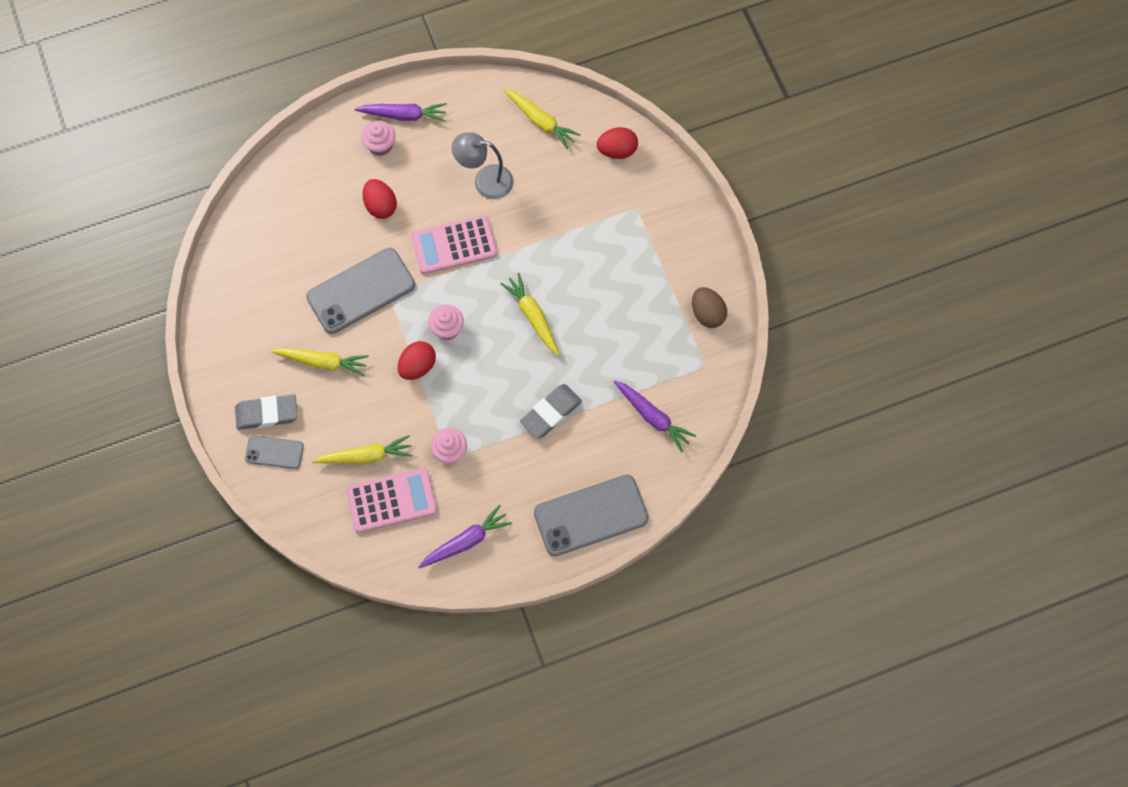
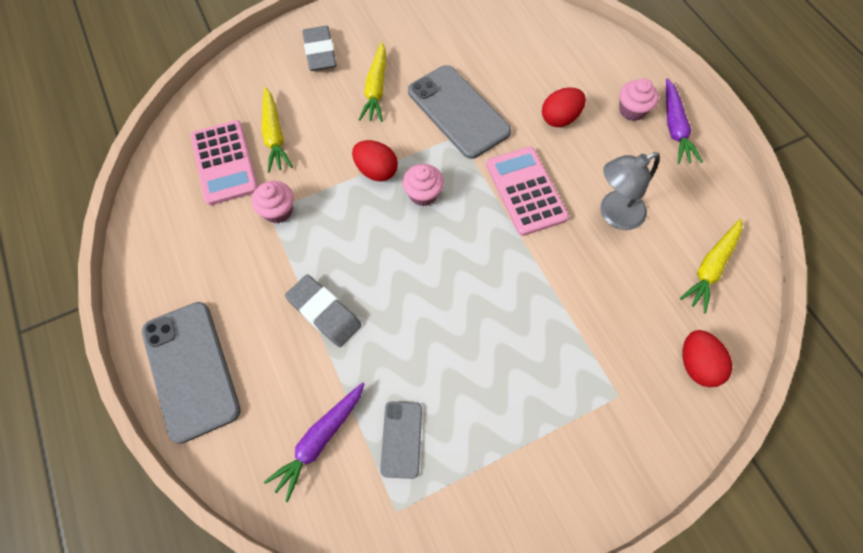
camera: 85 degrees right, 5 degrees down
(274, 452) = (280, 62): grey phone -> grey phone (401, 439)
(466, 541) = (172, 236): purple carrot -> none
(485, 181) = (614, 214): grey lamp -> grey lamp turned 120 degrees counterclockwise
(533, 316) = (447, 281): yellow carrot -> none
(707, 313) = (476, 509): brown egg -> none

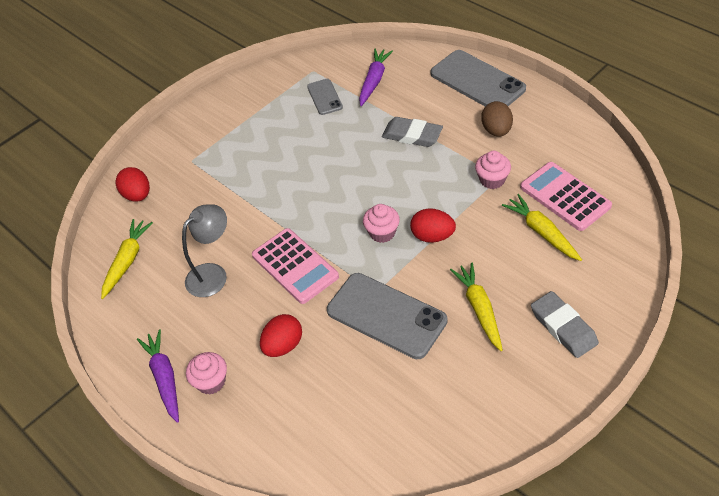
camera: 165 degrees right, 15 degrees down
(227, 275) = (496, 130): none -> brown egg

